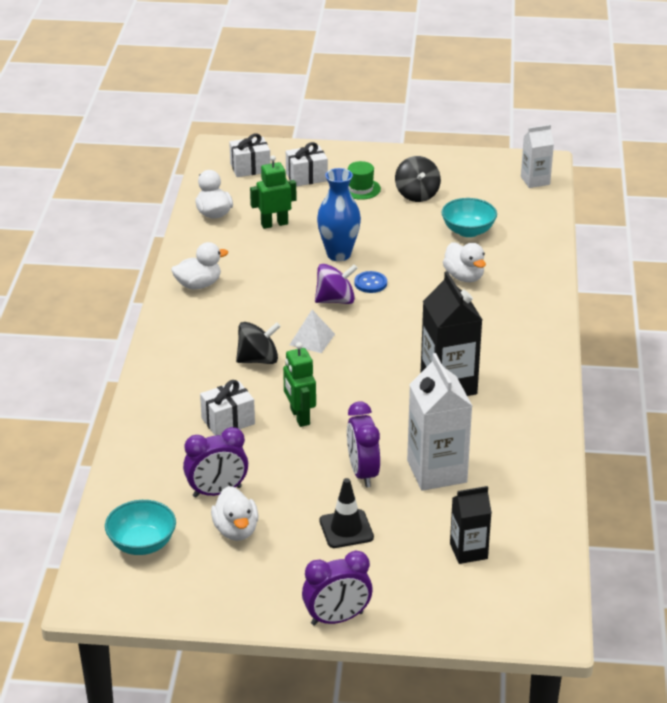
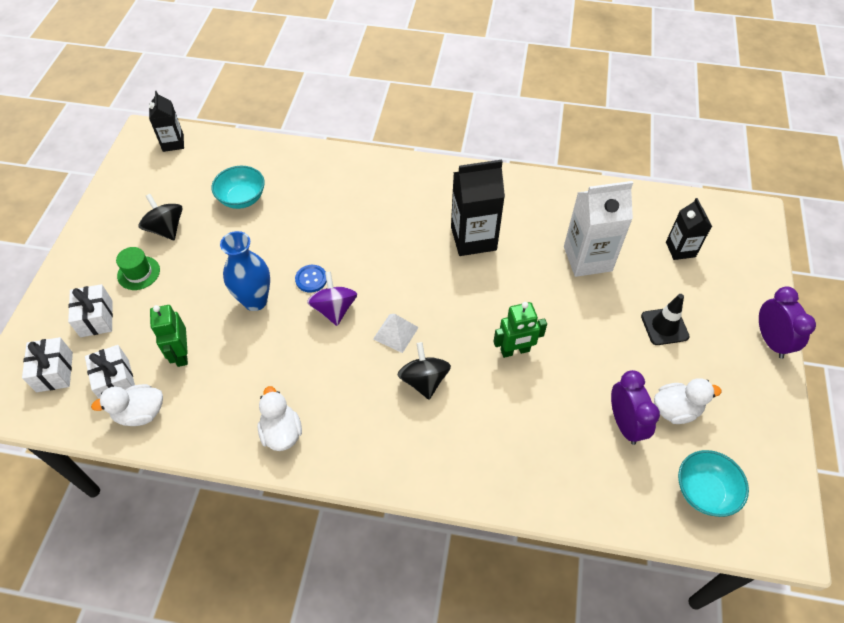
camera: 85 degrees left, 20 degrees up
(228, 421) = (520, 411): white gift -> white gift (116, 381)
(362, 473) = (592, 309): purple clock -> none
(417, 194) = (166, 229): black spinning top -> black spinning top turned 120 degrees counterclockwise
(464, 277) = (315, 210): white duck -> none
(535, 180) = (173, 143): white carton -> black carton

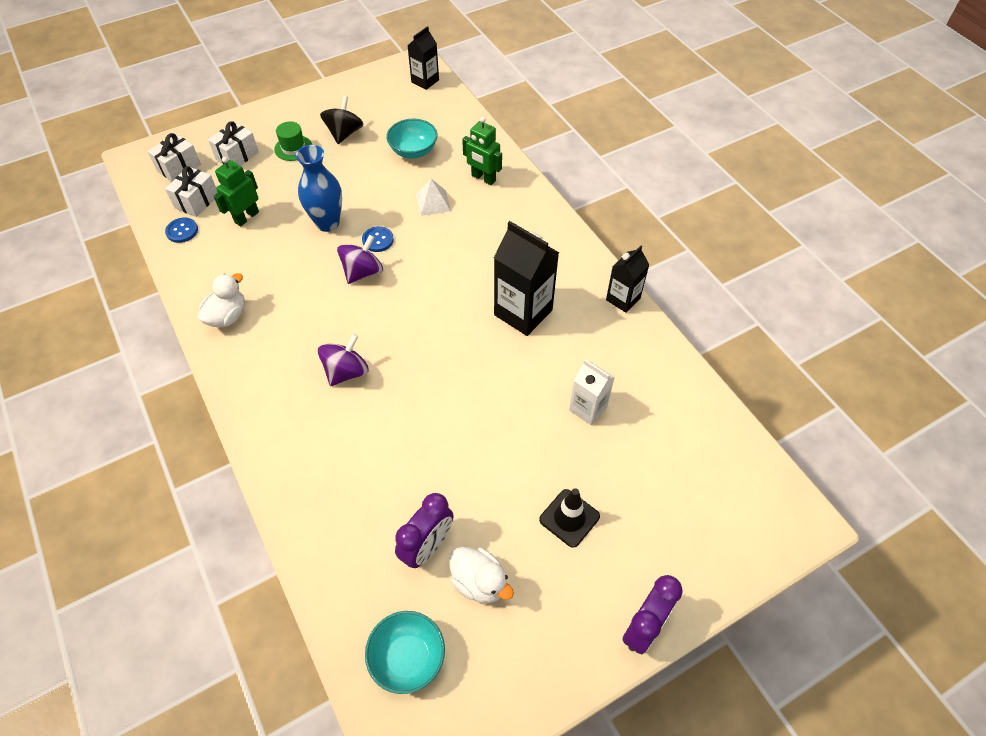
camera: 50 degrees right, 0 degrees up
(140, 413) = (182, 231): white duck -> blue button
(395, 333) = (375, 324): white pyramid -> white pyramid (433, 202)
(424, 380) = (346, 372): black spinning top -> purple spinning top
(515, 351) = (432, 416): green robot -> green robot (483, 178)
(587, 258) = (588, 408): white carton -> white carton, size x0.60
(680, 249) = (680, 478): black carton -> black carton (623, 299)

